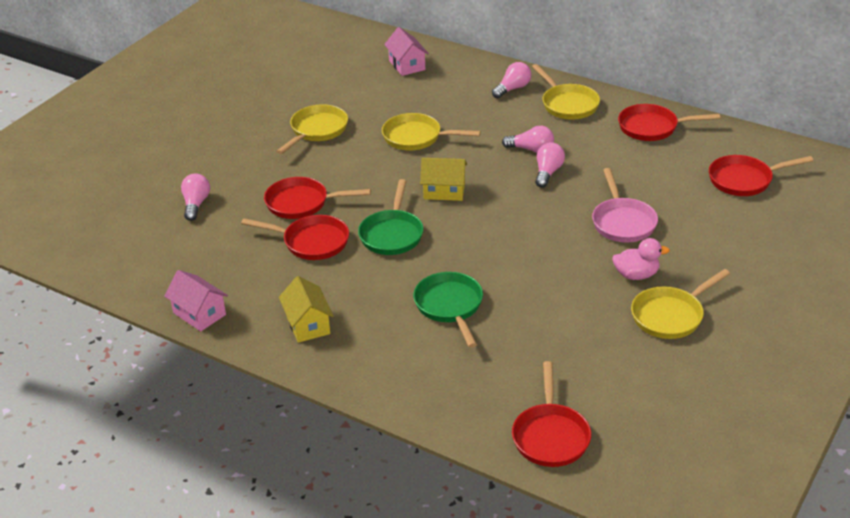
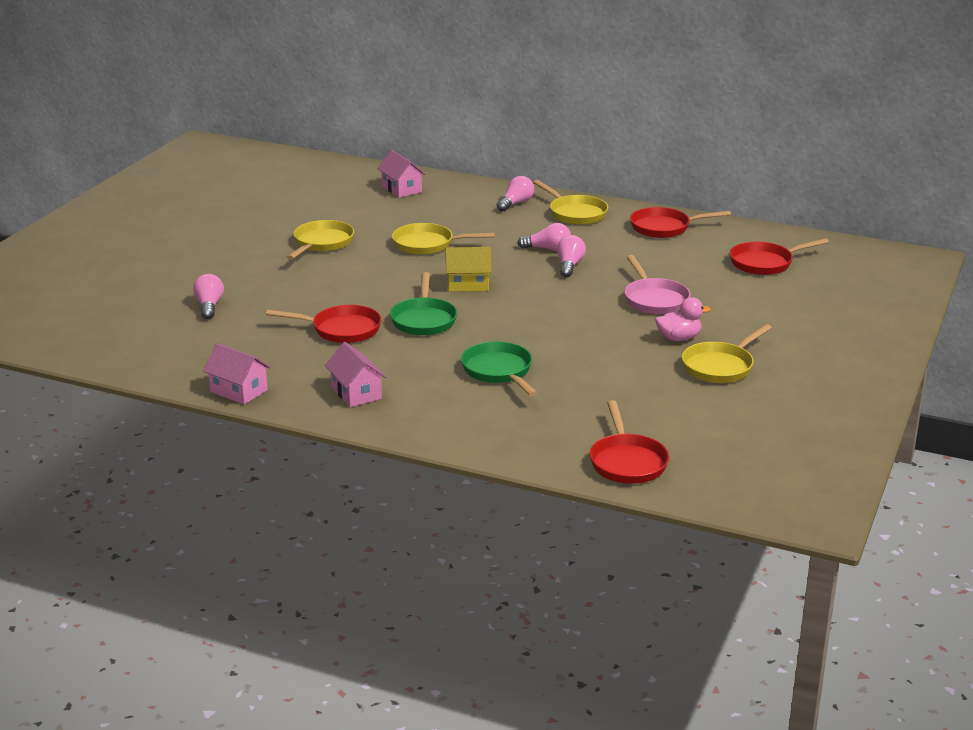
camera: 10 degrees left, 10 degrees down
(301, 203) = (322, 300): red pan -> none
(308, 324) = (356, 393): yellow house -> pink house

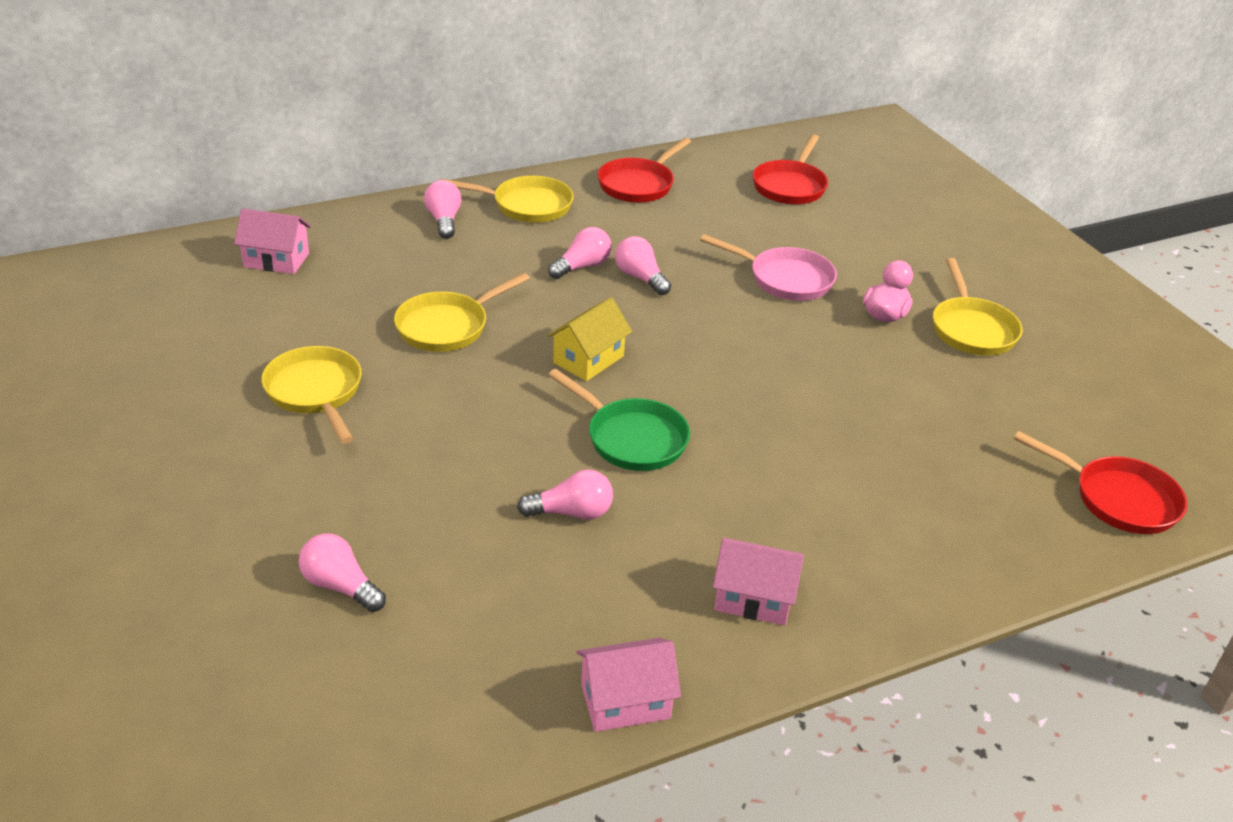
camera: 50 degrees left, 10 degrees up
(341, 330) = (571, 513): red pan -> pink light bulb
(499, 371) = (825, 462): green pan -> none

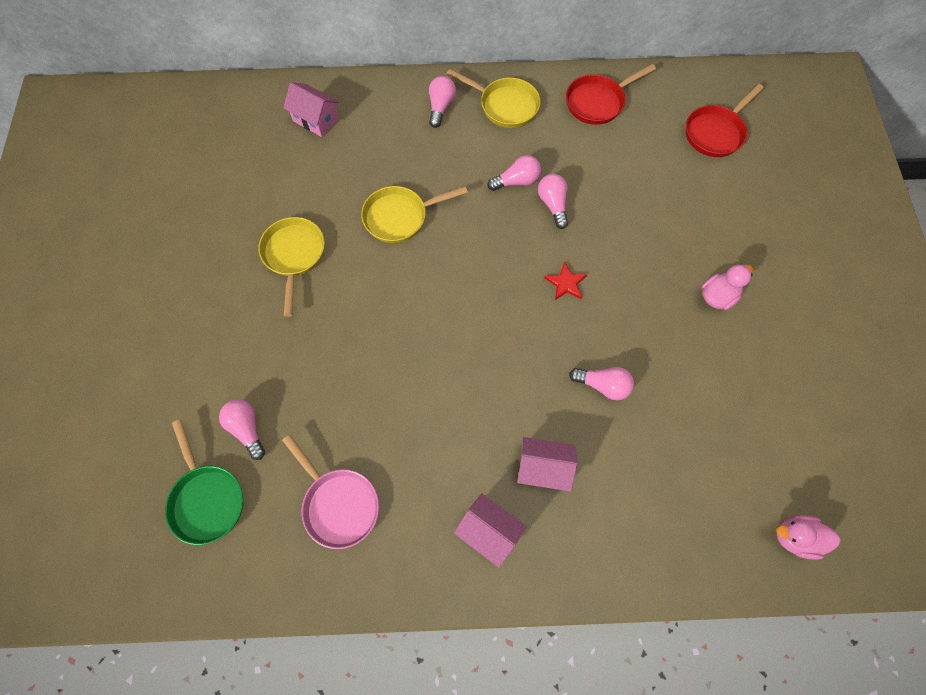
camera: 25 degrees right, 30 degrees up
(571, 513) = (407, 416): pink light bulb -> pink light bulb (602, 385)
(588, 359) = (480, 277): yellow house -> none
(625, 701) = (372, 583): pink house -> pink house (543, 468)
(631, 438) = (475, 362): green pan -> green pan (207, 499)
(700, 341) = (566, 283): none -> red star
(785, 279) = (660, 236): pink pan -> pink pan (338, 504)
(972, 329) = (778, 331): yellow pan -> none
(1118, 499) = (795, 537): red pan -> pink duck

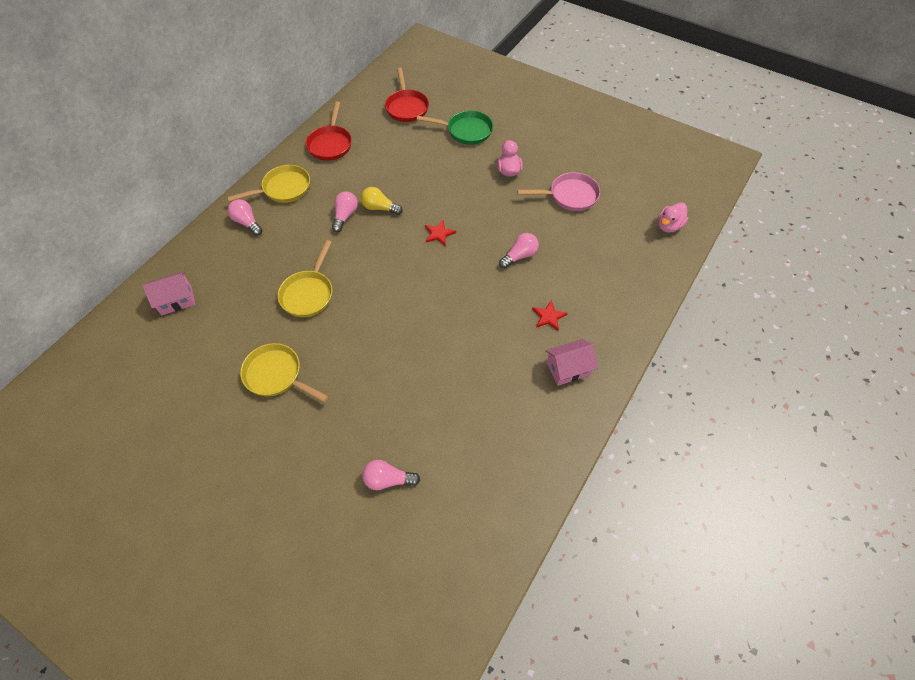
camera: 55 degrees left, 10 degrees down
(207, 499) = (421, 537): green pan -> green pan (466, 131)
(338, 504) = (489, 447): pink pan -> pink pan (570, 196)
(543, 468) = (548, 316): pink house -> red star
(553, 205) = (380, 208): pink light bulb -> yellow light bulb

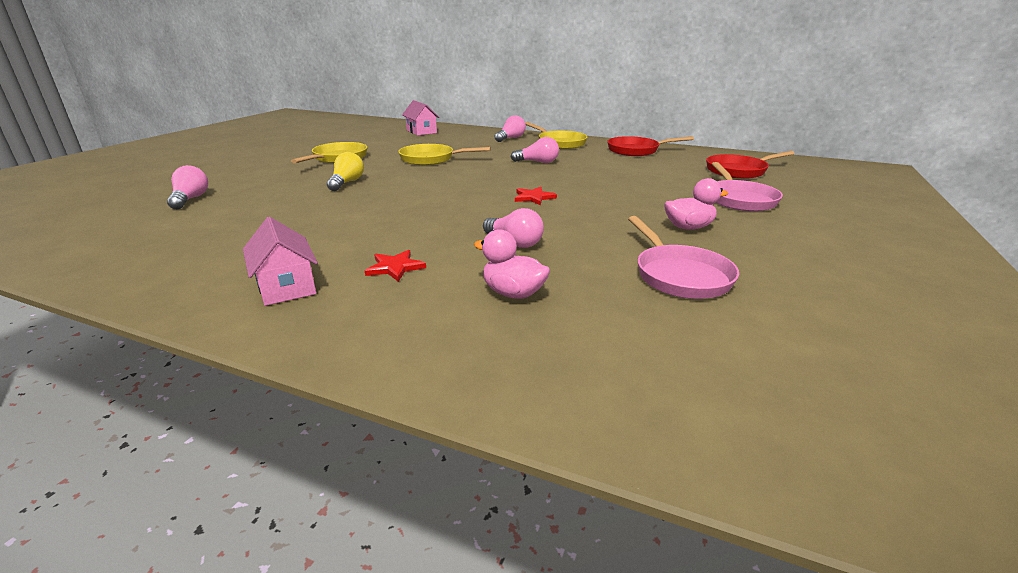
camera: 80 degrees right, 30 degrees down
(380, 208) = (558, 172): yellow light bulb -> yellow light bulb (347, 183)
(466, 131) = (739, 199): green pan -> pink pan
(669, 226) = (690, 406): pink duck -> pink duck (513, 293)

